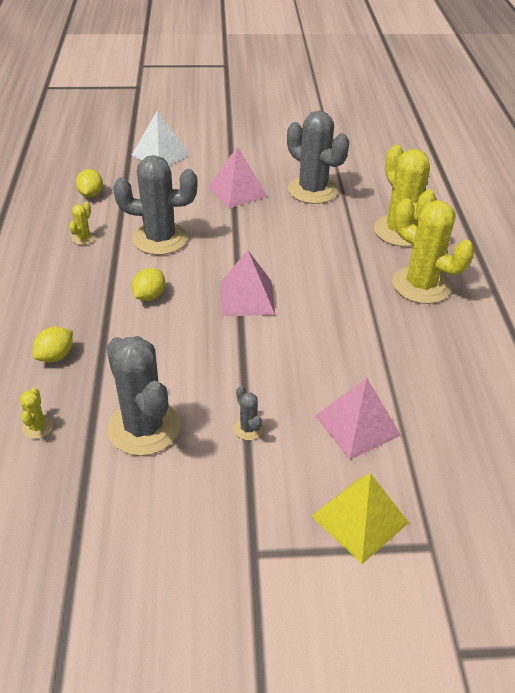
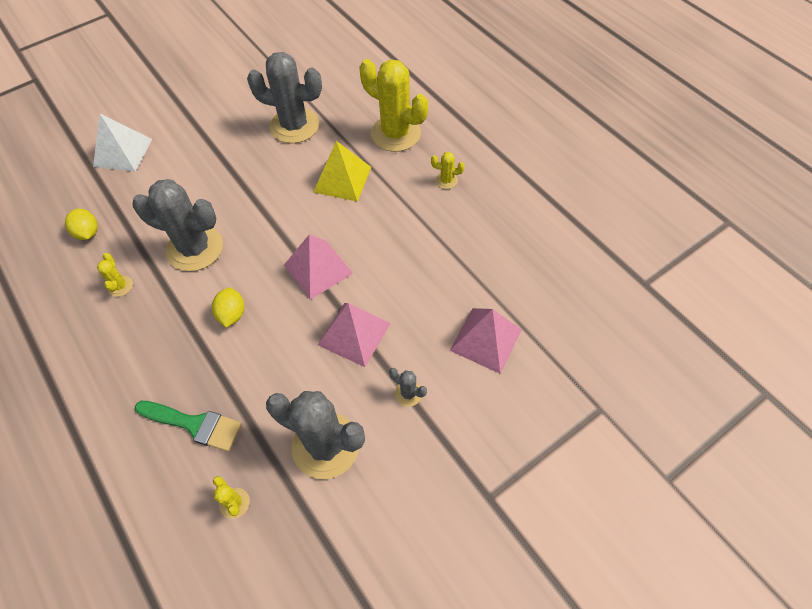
camera: 30 degrees left, 15 degrees up
(56, 356) = (194, 424): yellow lemon -> green brush
(160, 239) = (195, 248): grey cactus -> grey cactus turned 45 degrees clockwise
(237, 191) = (228, 160): pink pyramid -> pink pyramid (354, 334)
(359, 519) = (540, 419): yellow pyramid -> yellow pyramid (342, 179)
(421, 285) = (446, 180): yellow cactus -> yellow cactus, size x0.42

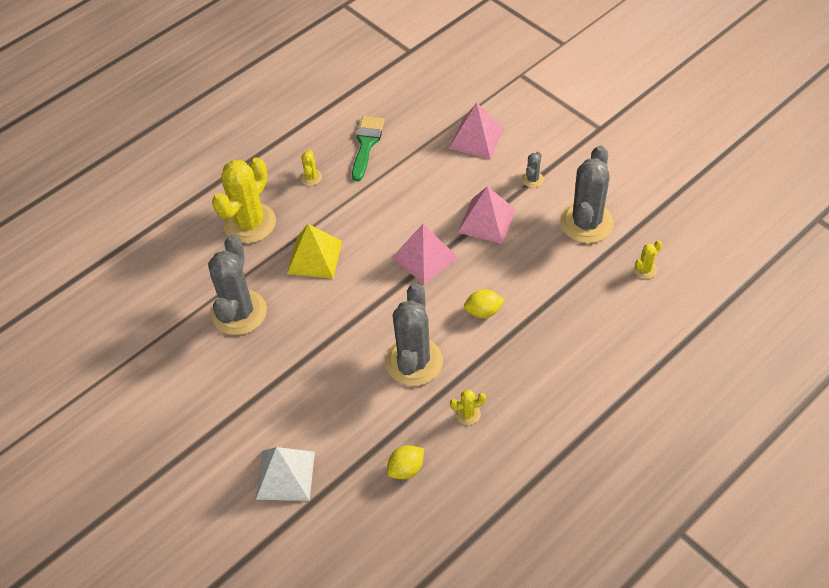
camera: 95 degrees left, 5 degrees down
(194, 424) = (591, 312): green brush -> green brush (366, 144)

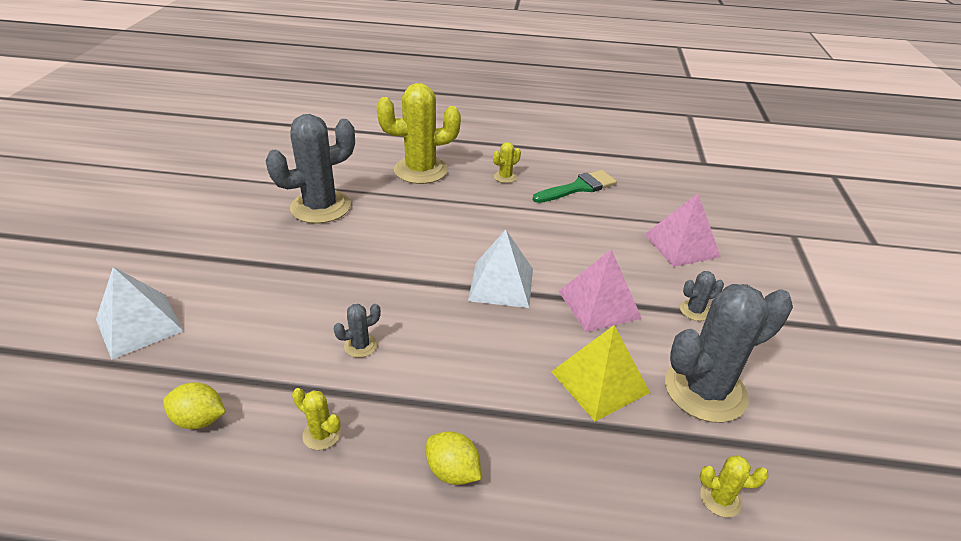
camera: 45 degrees right, 15 degrees down
(315, 257) = (424, 218): yellow pyramid -> yellow pyramid (600, 382)
(414, 362) = (360, 345): grey cactus -> grey cactus, size x0.42
(424, 257) = (501, 284): pink pyramid -> white pyramid
(483, 312) = (481, 366): yellow lemon -> yellow lemon (453, 471)

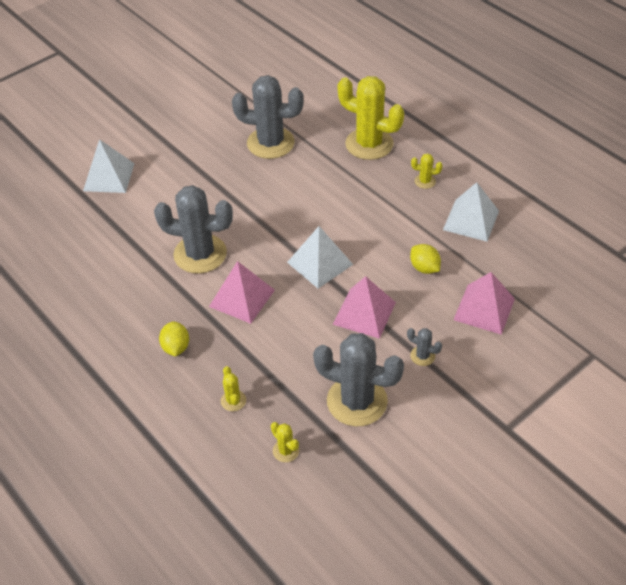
camera: 45 degrees right, 10 degrees up
(199, 419) = (94, 248): yellow lemon -> yellow lemon (424, 268)
(321, 434) = (137, 290): yellow cactus -> yellow cactus (233, 400)
(360, 345) = (200, 254): grey cactus -> grey cactus, size x2.36
(464, 363) = (242, 298): none -> pink pyramid
(578, 187) = (471, 220): green brush -> white pyramid
(600, 382) = (302, 356): yellow pyramid -> none

